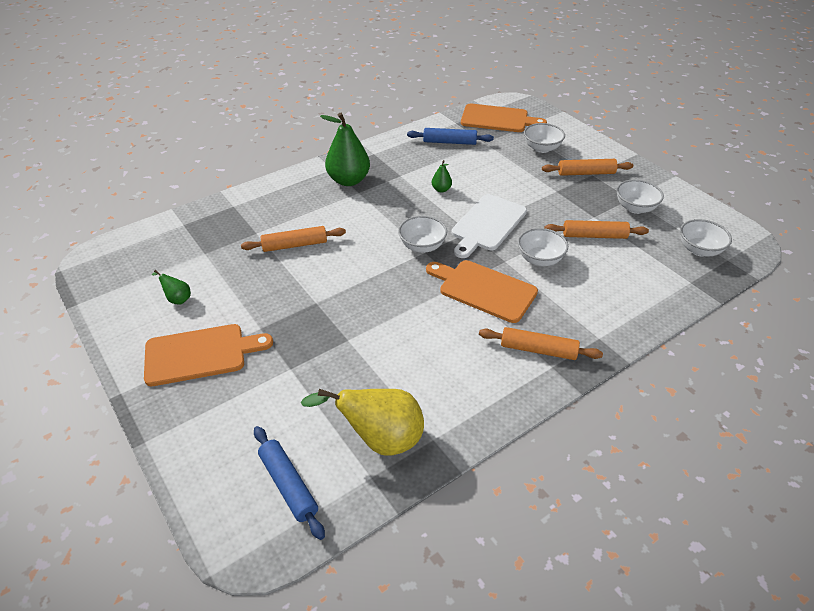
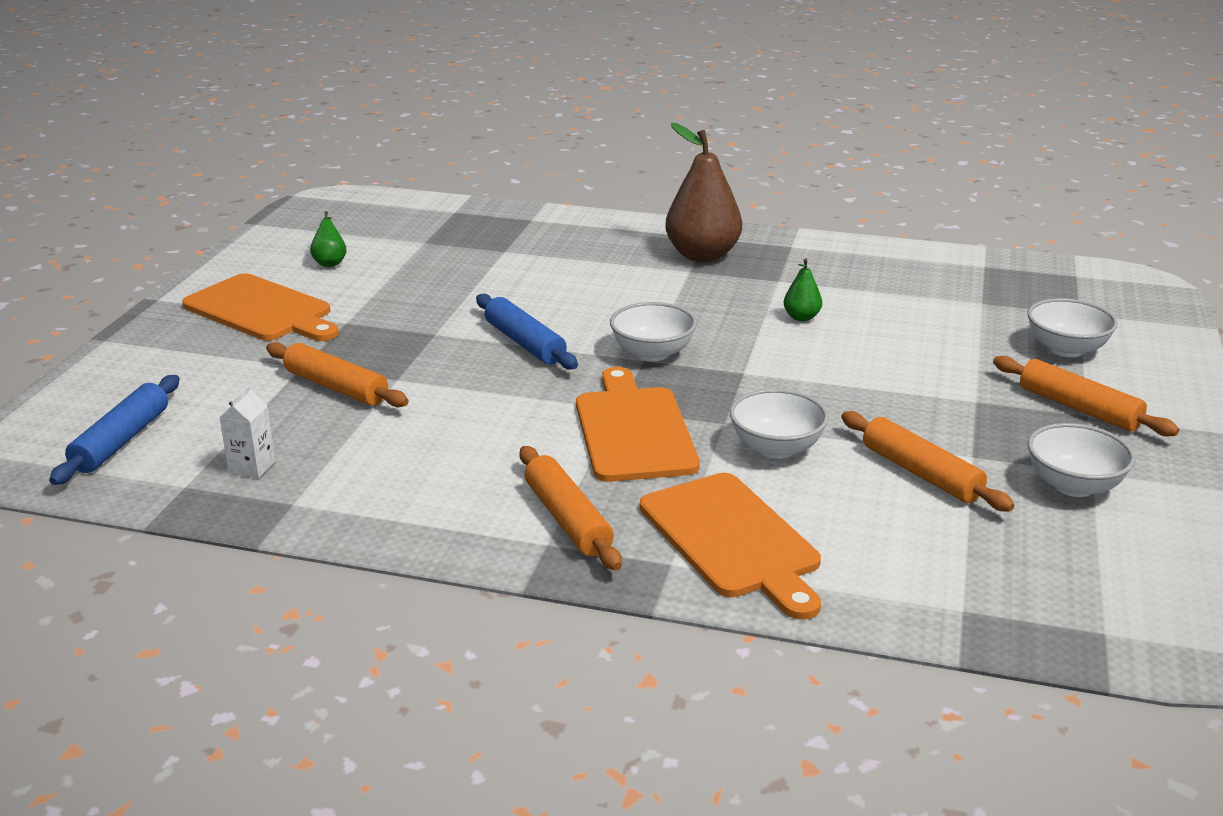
camera: 50 degrees right, 15 degrees down
(295, 245) = (518, 279): orange rolling pin -> orange rolling pin (336, 387)
(348, 180) = (702, 255): green pear -> brown pear
(380, 439) = (252, 467): yellow pear -> white carton
(449, 142) = (926, 280): blue rolling pin -> blue rolling pin (524, 343)
(487, 224) = (784, 379): white cutting board -> none
(497, 119) = (1065, 289): orange cutting board -> orange cutting board (732, 540)
(699, 250) = (1076, 591): white bowl -> none

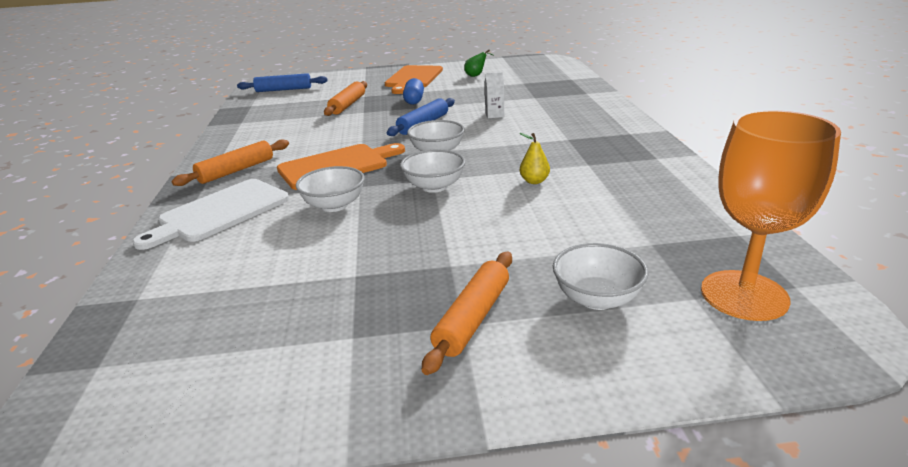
camera: 70 degrees right, 0 degrees up
(252, 467) = (269, 110): white carton -> white carton (494, 115)
(395, 330) = (414, 100): none -> blue capsule
(702, 255) = (597, 137): brown pear -> none
(732, 540) = (220, 212): orange cutting board -> white cutting board
(801, 317) = (534, 181): green pear -> yellow pear
(921, 473) = (319, 258): orange rolling pin -> none
(1073, 485) = (324, 329): white bowl -> white bowl (434, 186)
(1081, 295) = (744, 295): none -> orange goblet

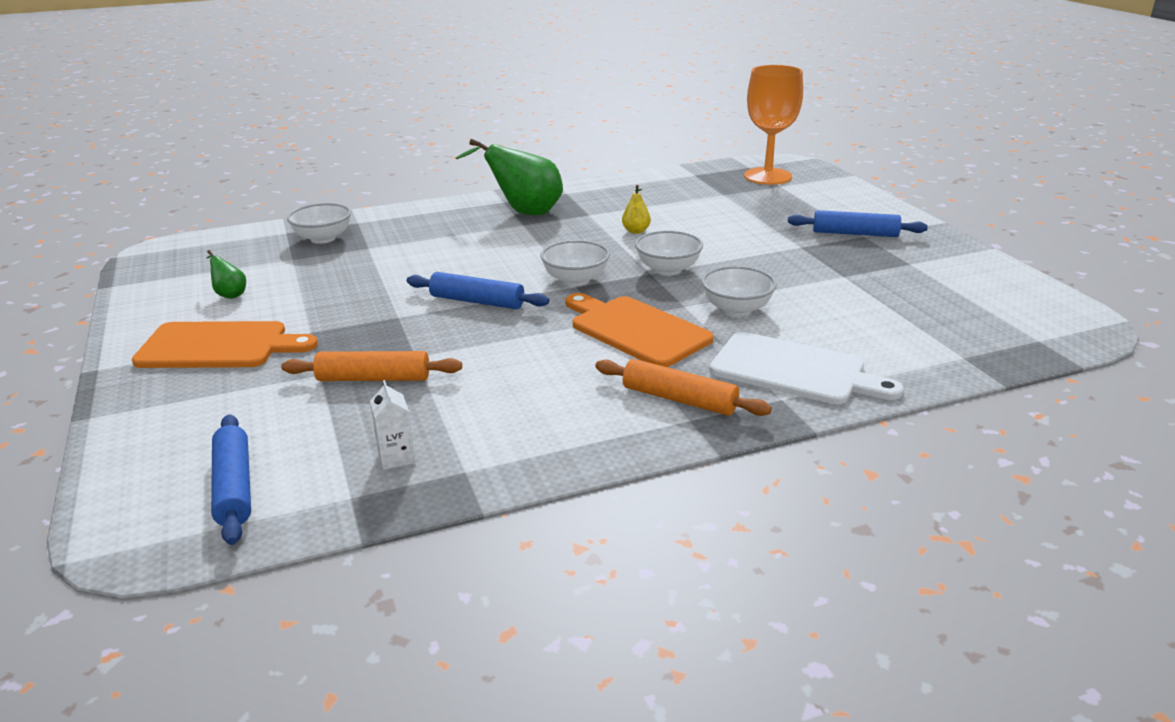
camera: 105 degrees left, 0 degrees up
(414, 100) = (361, 324): blue capsule -> none
(473, 318) = (855, 233): orange rolling pin -> blue rolling pin
(494, 115) = (440, 263): white carton -> white carton (396, 457)
(597, 298) = (802, 206): white bowl -> white bowl (323, 238)
(598, 140) = (524, 212): none -> green pear

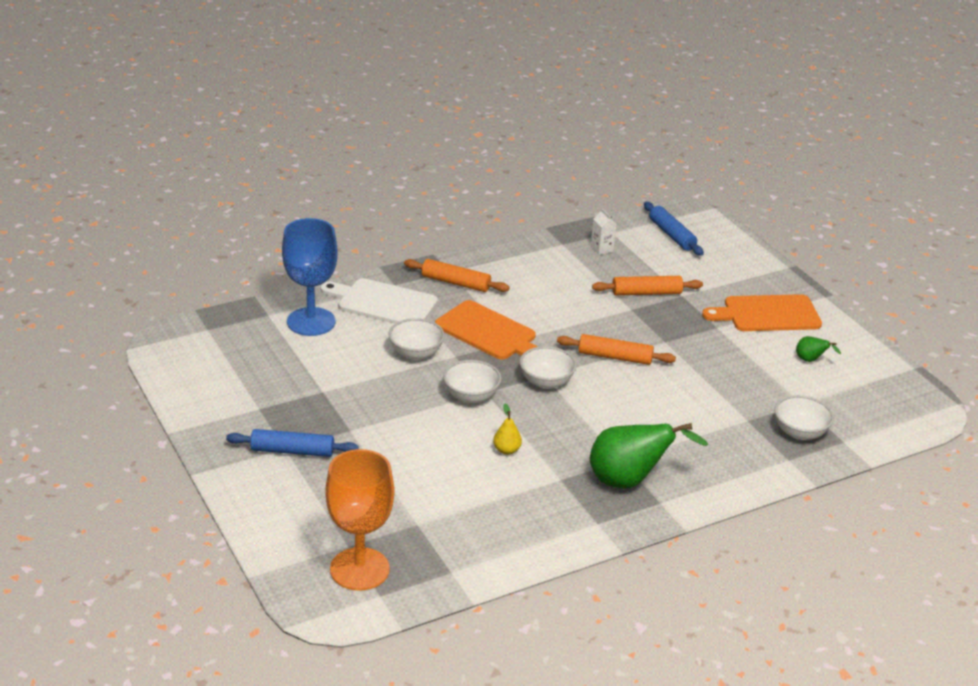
camera: 170 degrees right, 5 degrees up
(477, 301) = (615, 357): blue rolling pin -> orange rolling pin
(894, 347) = (311, 322): none -> blue goblet

